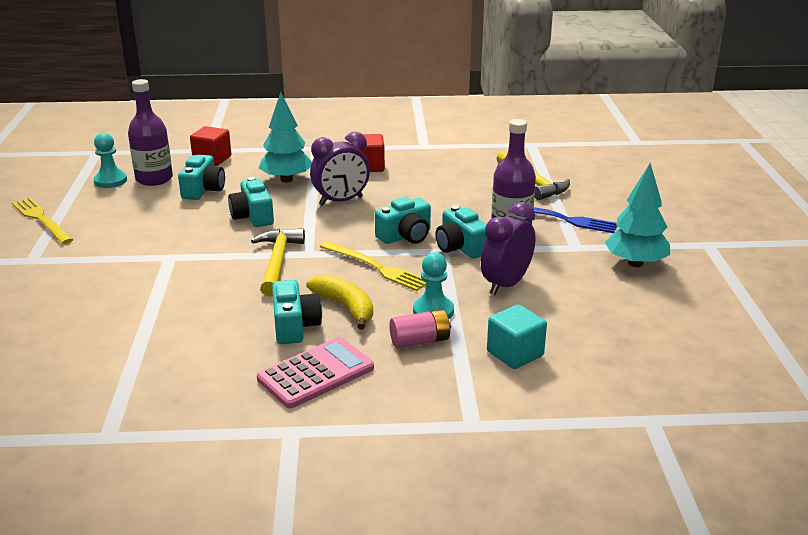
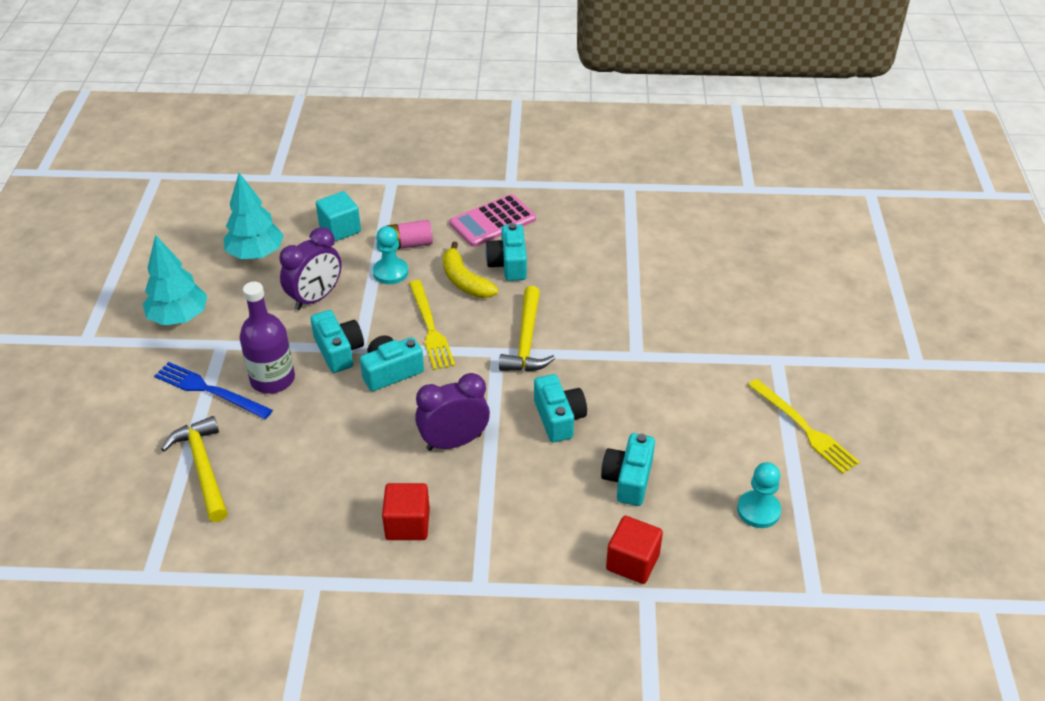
camera: 175 degrees left, 15 degrees up
(154, 179) = (701, 511): purple bottle -> none
(286, 180) = (522, 497): turquoise tree -> turquoise tree (256, 254)
(376, 267) = (430, 328): yellow fork -> yellow fork turned 150 degrees counterclockwise

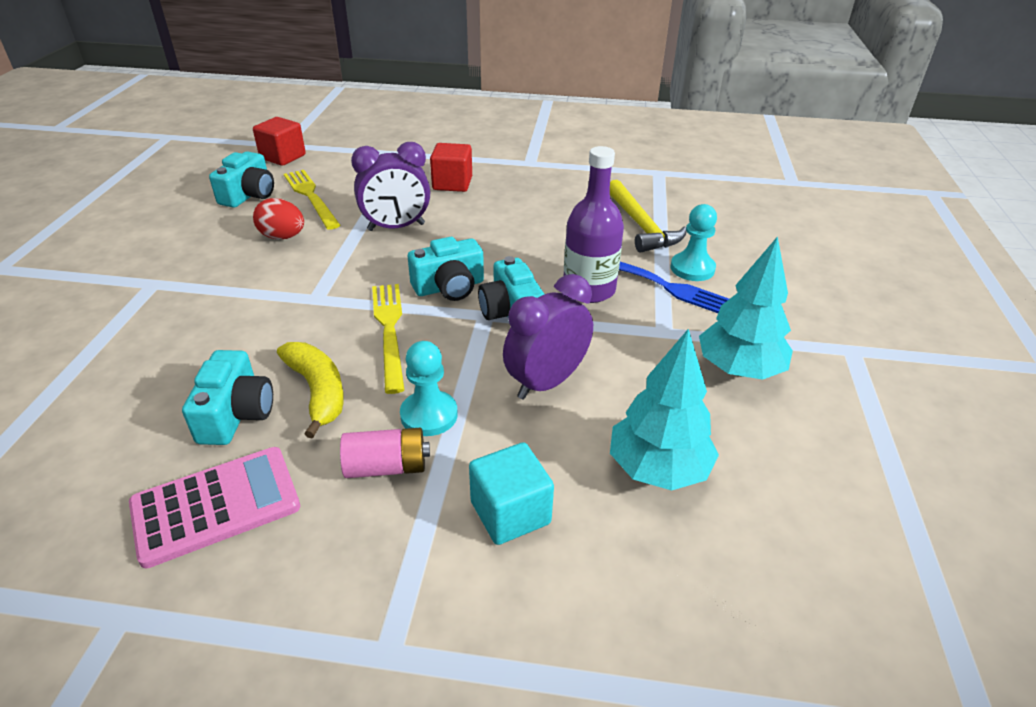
camera: 175 degrees left, 5 degrees down
(526, 341) = (273, 307): yellow hammer -> none
(558, 418) = (283, 237): turquoise camera -> red egg
(758, 510) = (157, 173): turquoise pawn -> turquoise pawn (692, 268)
(804, 428) = (50, 215): yellow fork -> yellow fork (311, 197)

